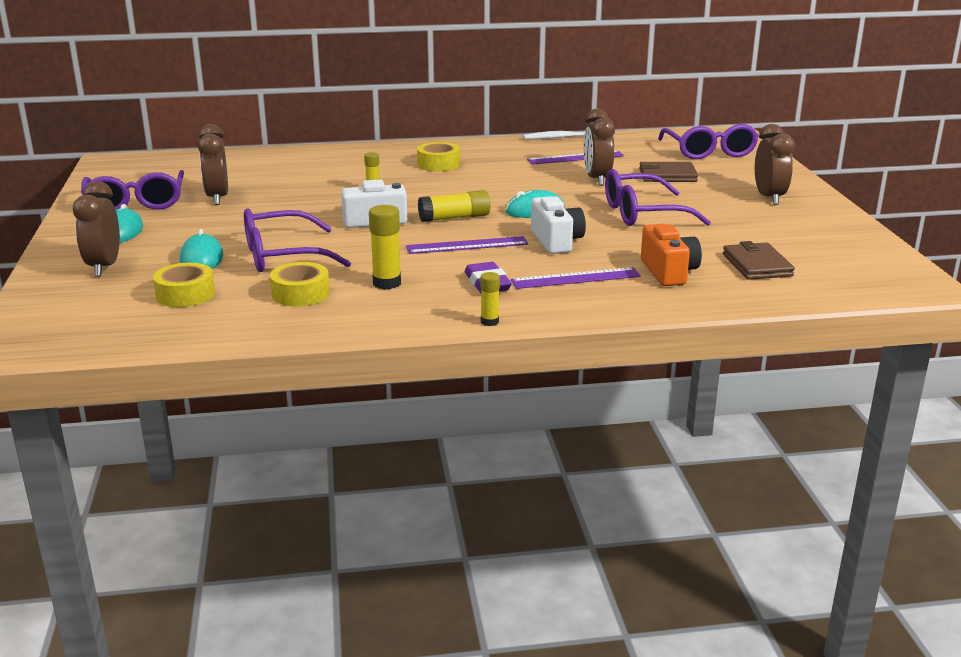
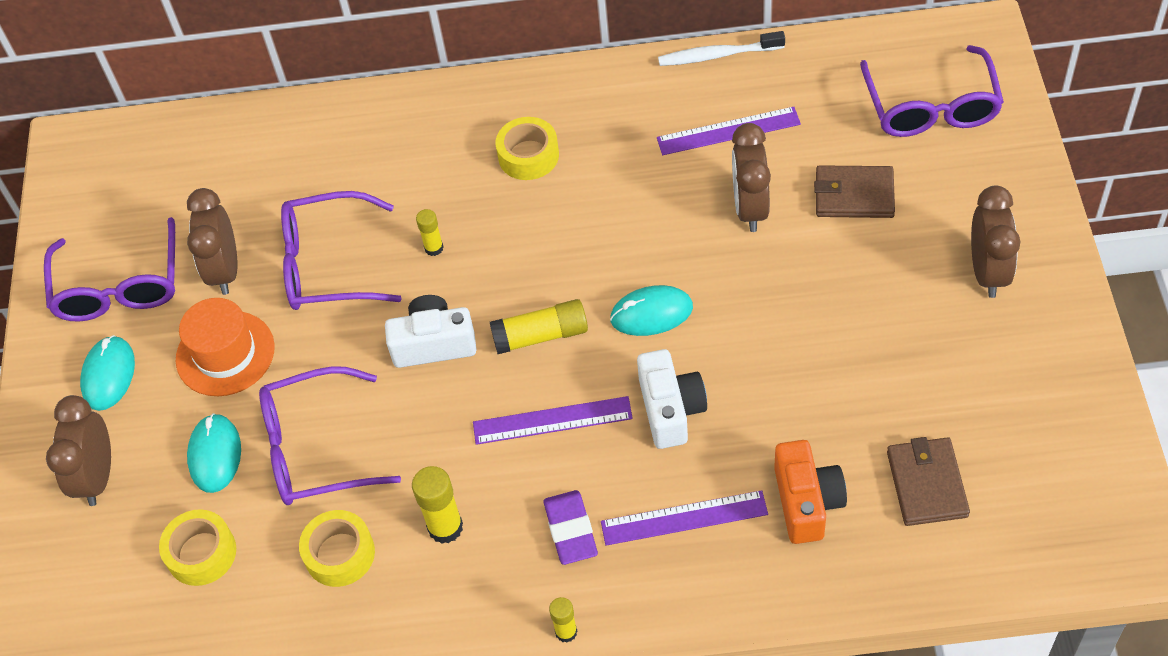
camera: 10 degrees right, 30 degrees up
(214, 224) = (225, 353): none -> orange hat
(642, 213) = (798, 324): purple glasses -> purple glasses (327, 265)

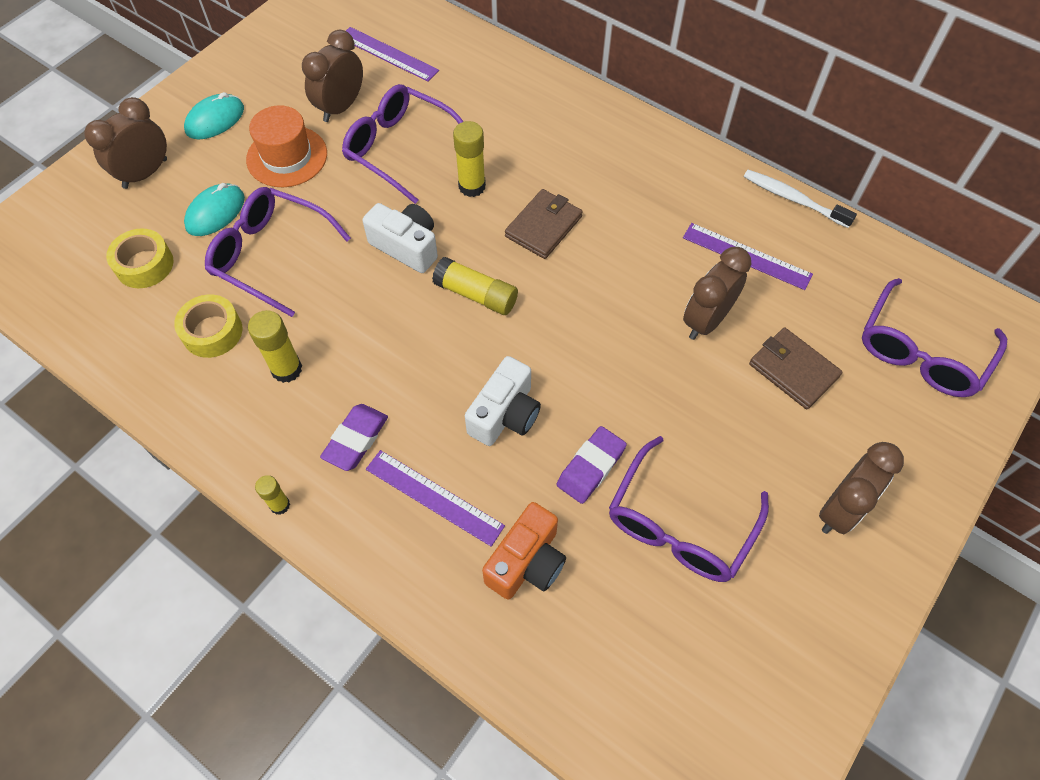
camera: 35 degrees right, 5 degrees up
(119, 287) = (276, 73): purple glasses -> purple glasses (679, 525)
(434, 248) = (472, 186): yellow glue stick -> yellow glue stick, size x1.67
(528, 155) = (593, 172): yellow tape -> none
(552, 420) = (423, 356): purple ruler -> purple ruler (388, 54)
(651, 313) = (562, 338): turquoise mouse -> none
(780, 393) = (591, 467): none -> purple eraser
(927, 484) = (627, 629): brown wallet -> brown wallet (543, 226)

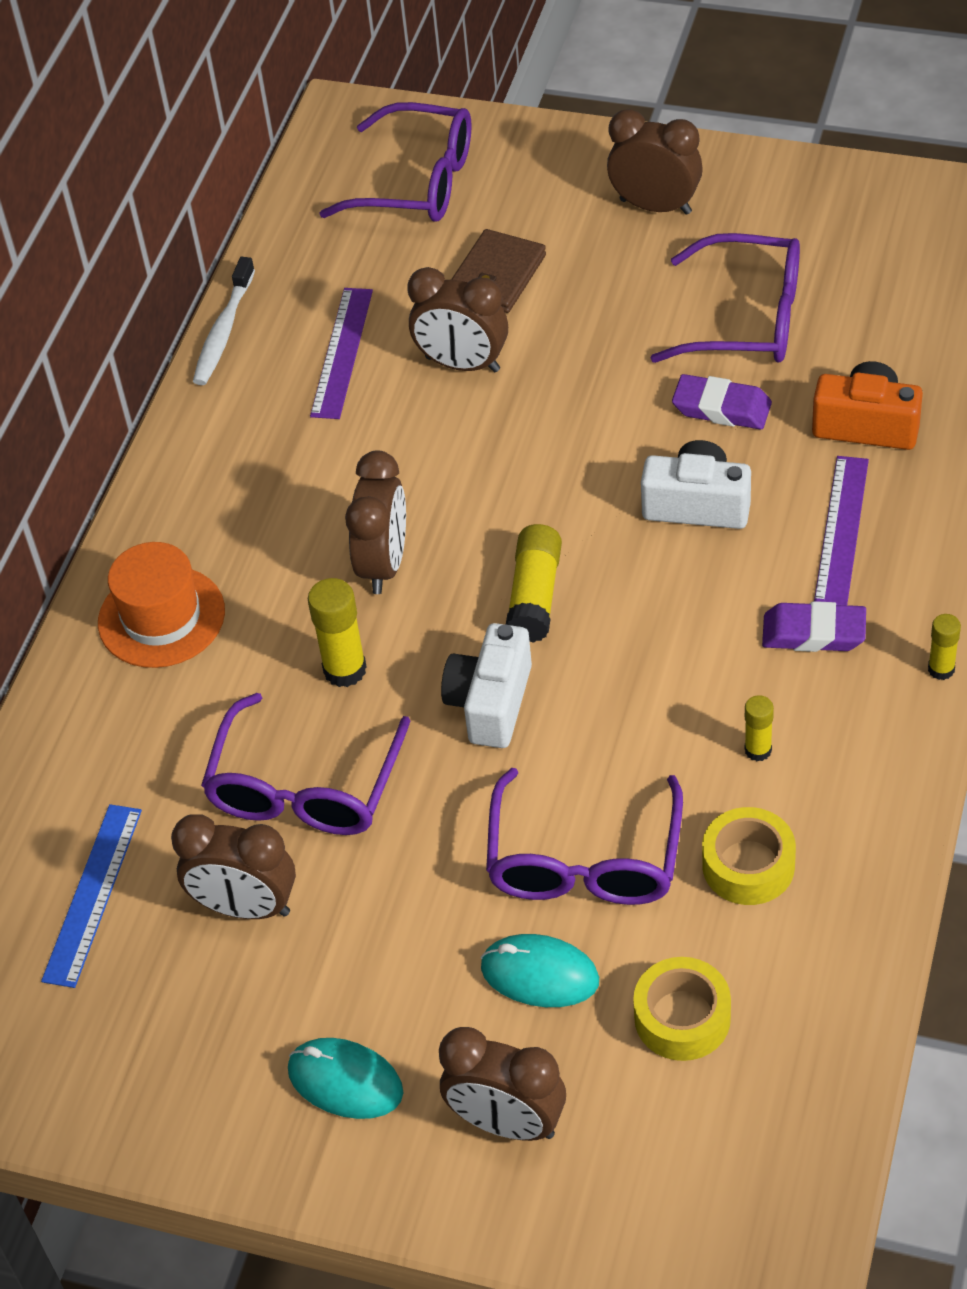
camera: 105 degrees left, 10 degrees down
(287, 156) = (384, 933): orange hat -> orange hat (161, 617)
(287, 369) = (758, 750): yellow glue stick -> yellow glue stick, size x0.60
(388, 54) = (93, 894): purple ruler -> blue ruler
(543, 226) = (384, 564): brown wallet -> brown clock

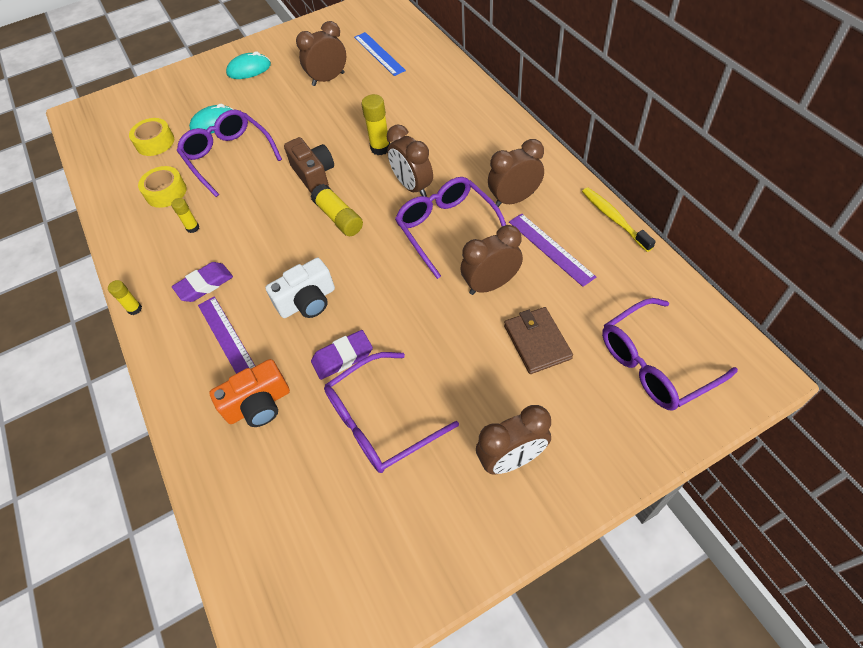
camera: 135 degrees right, 5 degrees up
(161, 617) = (468, 118): orange hat -> none
(223, 331) = (614, 219): white toothbrush -> yellow toothbrush
(305, 788) = (349, 113): purple glasses -> purple glasses (446, 228)
(490, 703) = (314, 174): white camera -> brown camera
(507, 1123) = (190, 91): brown clock -> brown clock (514, 199)

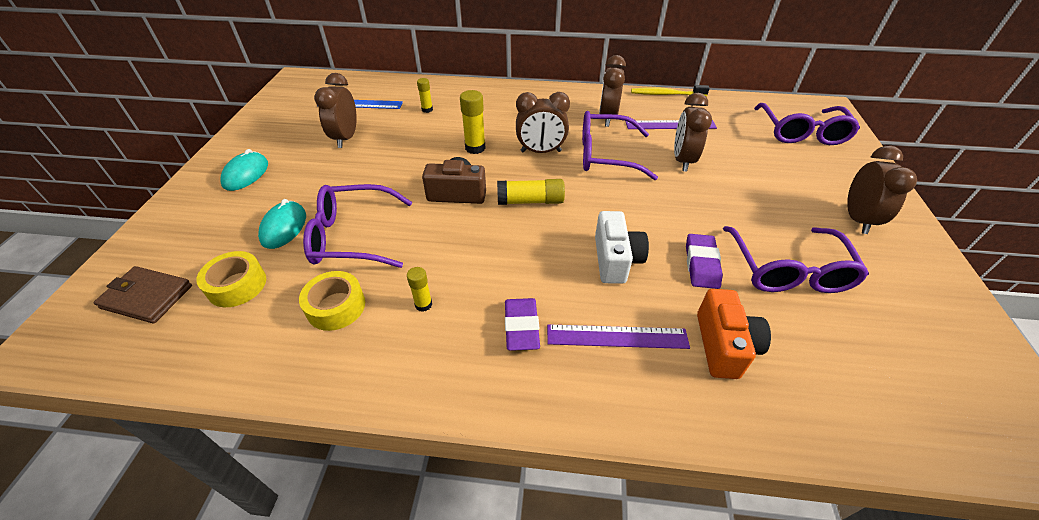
camera: 60 degrees left, 10 degrees down
(134, 309) = (497, 409): yellow glue stick -> yellow glue stick (427, 110)
(537, 342) = (753, 165): brown wallet -> brown wallet (147, 297)

